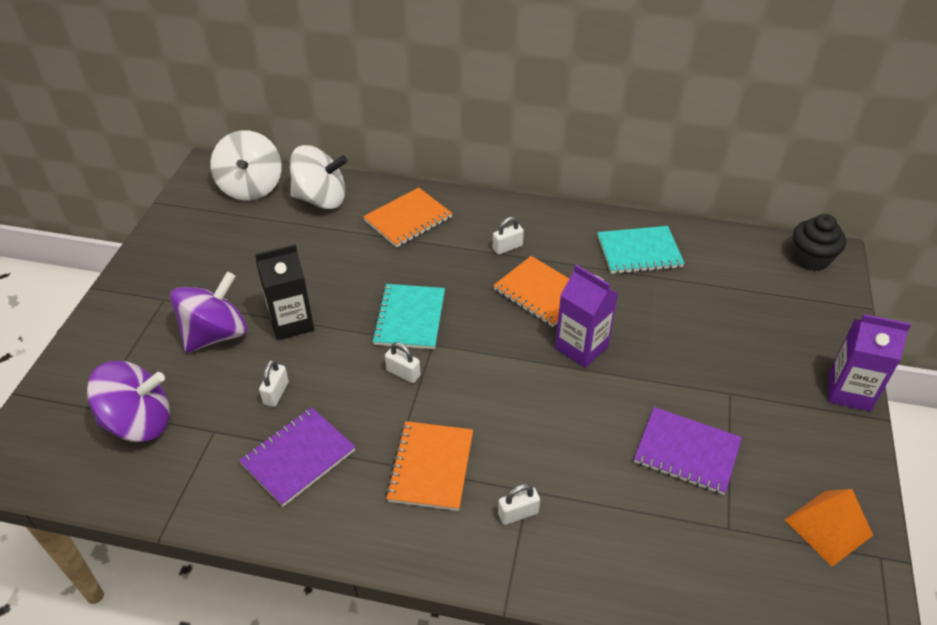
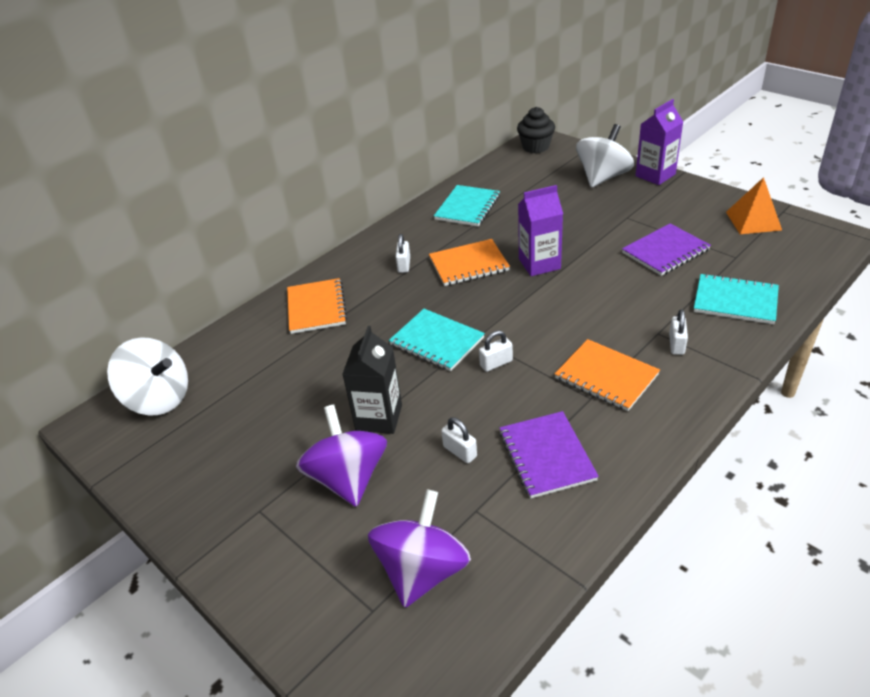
camera: 55 degrees left, 5 degrees down
(321, 199) = (231, 354): white spinning top -> white spinning top (602, 177)
(635, 550) = (735, 301): none -> turquoise notebook

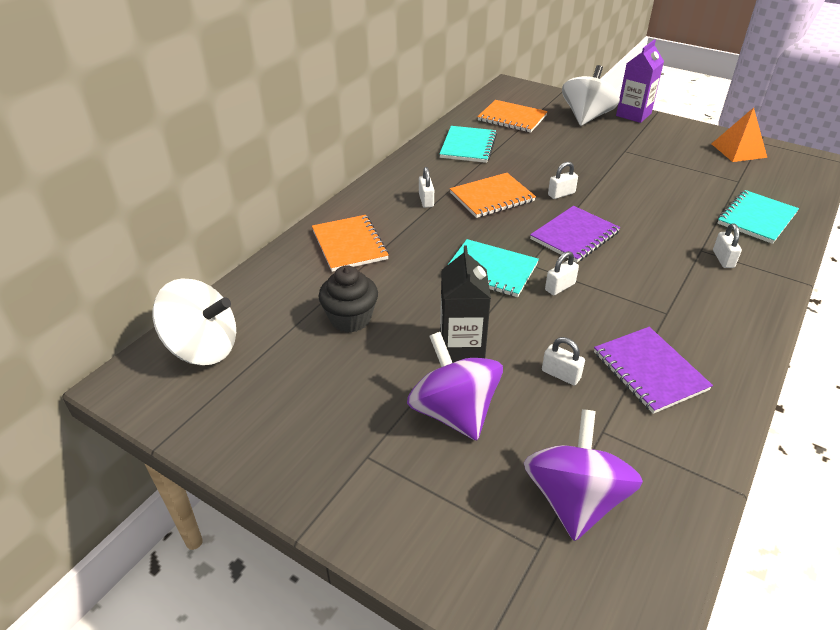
camera: 15 degrees left, 0 degrees up
(535, 147) = (511, 92): black cupcake -> black cupcake (350, 319)
(539, 264) = (561, 194): purple carton -> white padlock
(606, 376) = (672, 292): orange notebook -> orange notebook (512, 118)
(665, 251) = (673, 179): purple notebook -> purple notebook (574, 236)
(735, 301) = (756, 218): turquoise notebook -> turquoise notebook turned 60 degrees counterclockwise

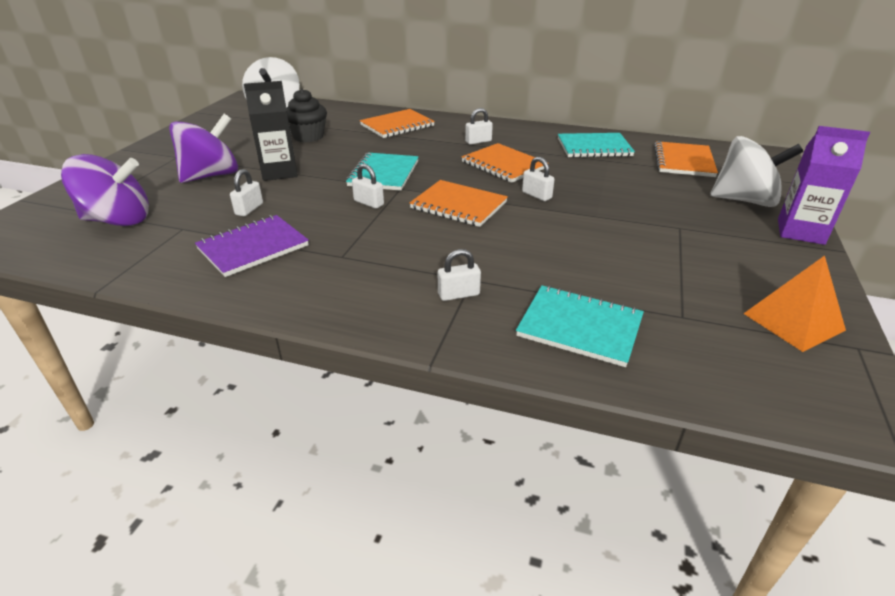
camera: 75 degrees right, 5 degrees down
(574, 236) = (458, 205): purple notebook -> orange notebook

